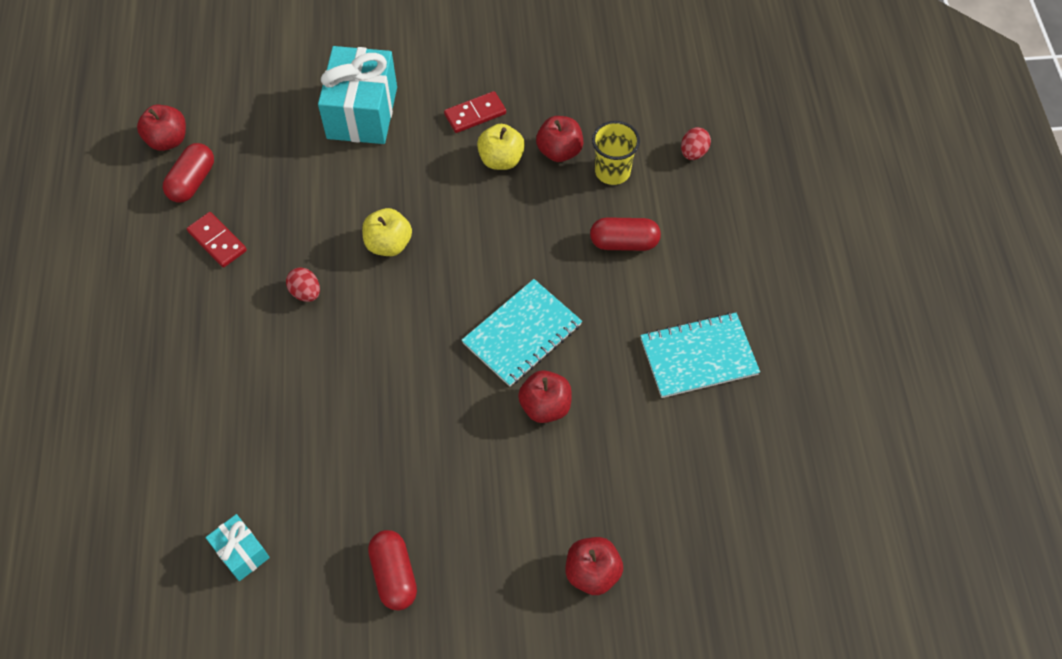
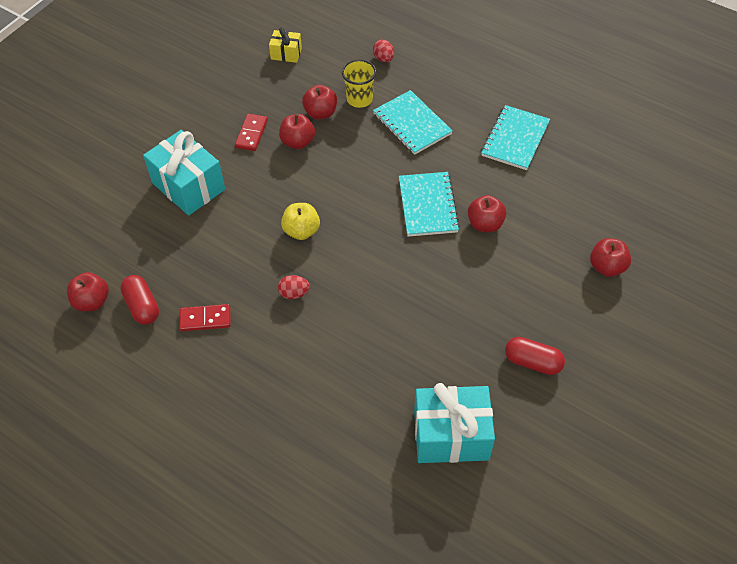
camera: 50 degrees left, 5 degrees down
(241, 552) = (451, 435): turquoise gift -> turquoise gift, size x1.97
(501, 159) = (298, 142): yellow apple -> red apple
(612, 64) = (286, 53): none -> yellow gift
(624, 242) = (412, 124): red capsule -> turquoise notebook

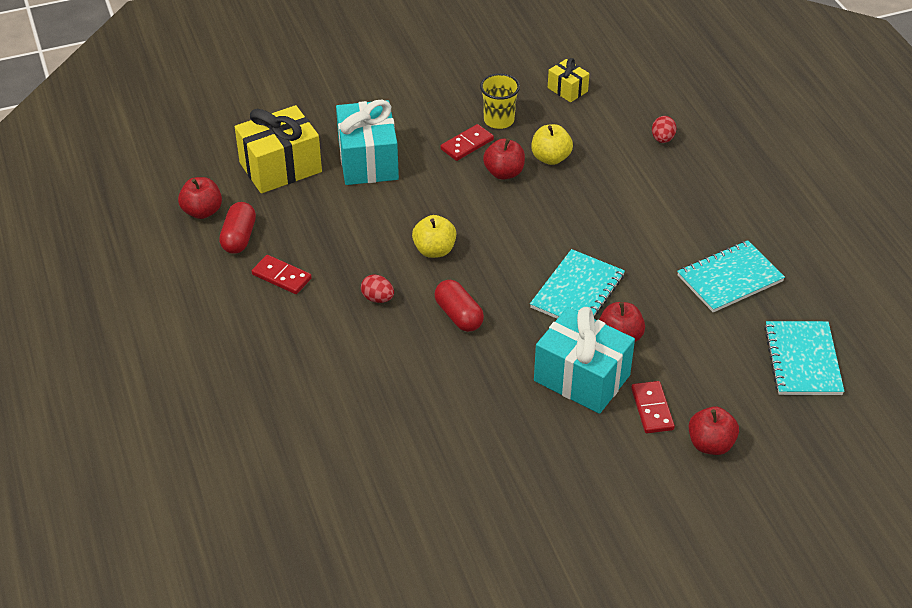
camera: 35 degrees right, 10 degrees down
(124, 229) = (280, 167): none -> yellow gift
(320, 113) = (550, 158): red apple -> yellow apple
(359, 99) = (601, 164): yellow cup -> yellow cup (499, 120)
(412, 124) = (633, 212): turquoise notebook -> turquoise notebook (803, 360)
(451, 435) = (407, 495): turquoise gift -> turquoise gift (582, 378)
(532, 362) = (546, 482): red capsule -> red capsule (458, 315)
(550, 264) = (652, 409): none -> red domino

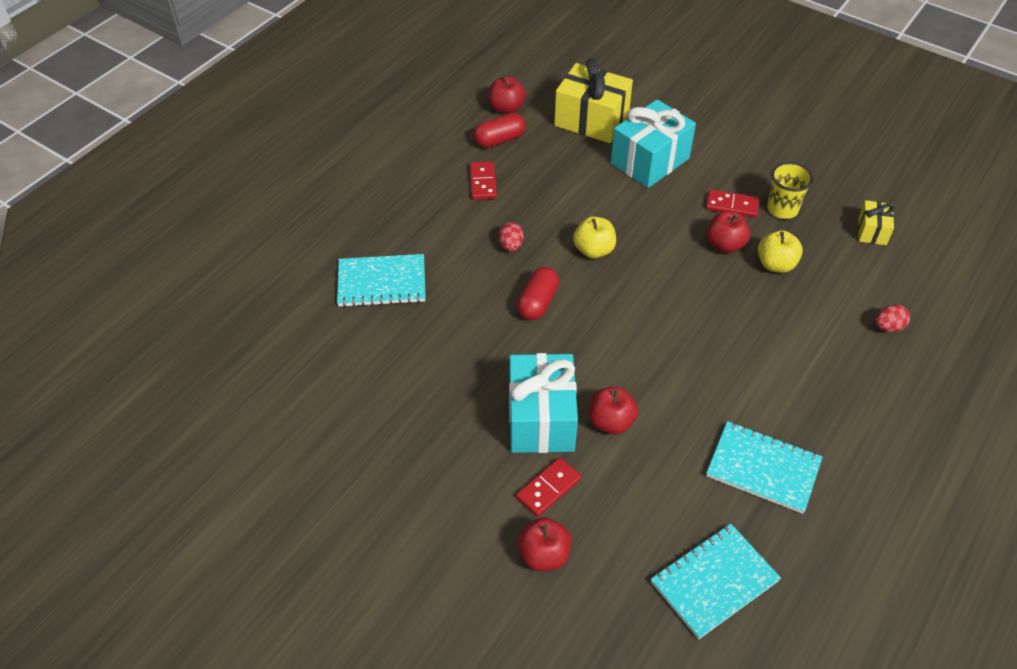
camera: 55 degrees right, 5 degrees up
(577, 291) = (637, 364): turquoise notebook -> turquoise notebook (382, 282)

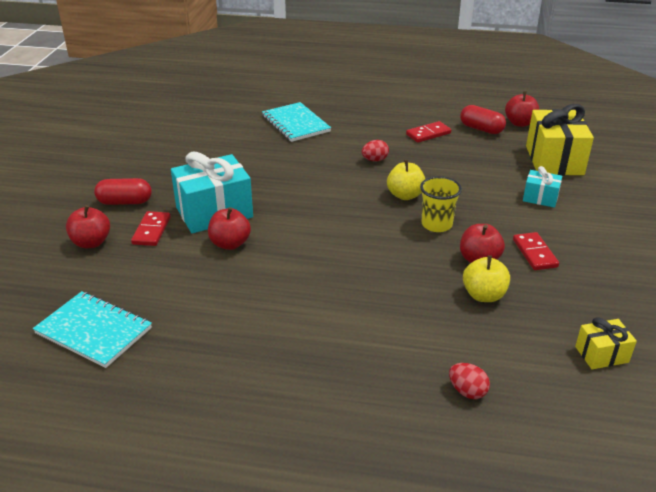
camera: 65 degrees right, 15 degrees down
(537, 302) = (327, 184): red capsule -> red capsule (125, 202)
(548, 488) = (151, 230): red domino -> red domino turned 75 degrees clockwise
(650, 161) = (540, 198): turquoise gift -> turquoise gift, size x0.51
(763, 468) = (225, 336): turquoise notebook -> none
(782, 209) = (565, 285): yellow cup -> yellow cup (436, 224)

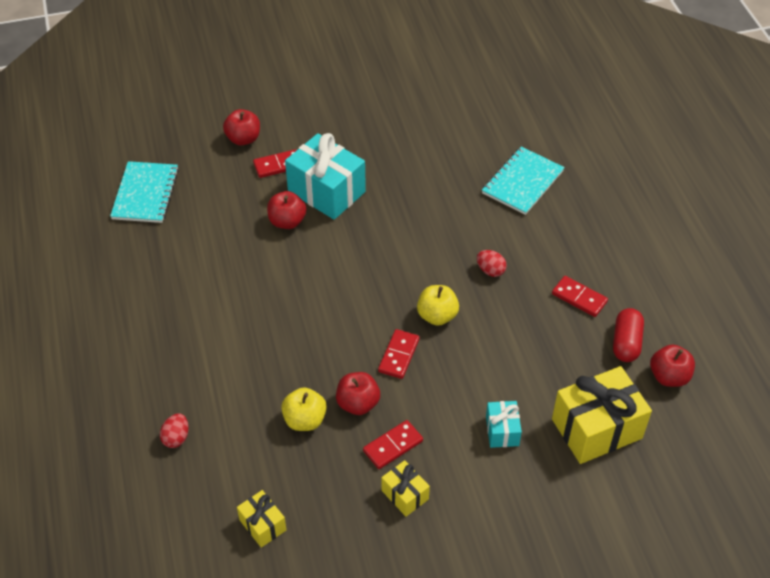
camera: 65 degrees right, 15 degrees up
(125, 202) = (309, 129): red capsule -> none
(436, 224) = (399, 355): yellow cup -> red domino
(589, 261) = (405, 495): none -> yellow gift

